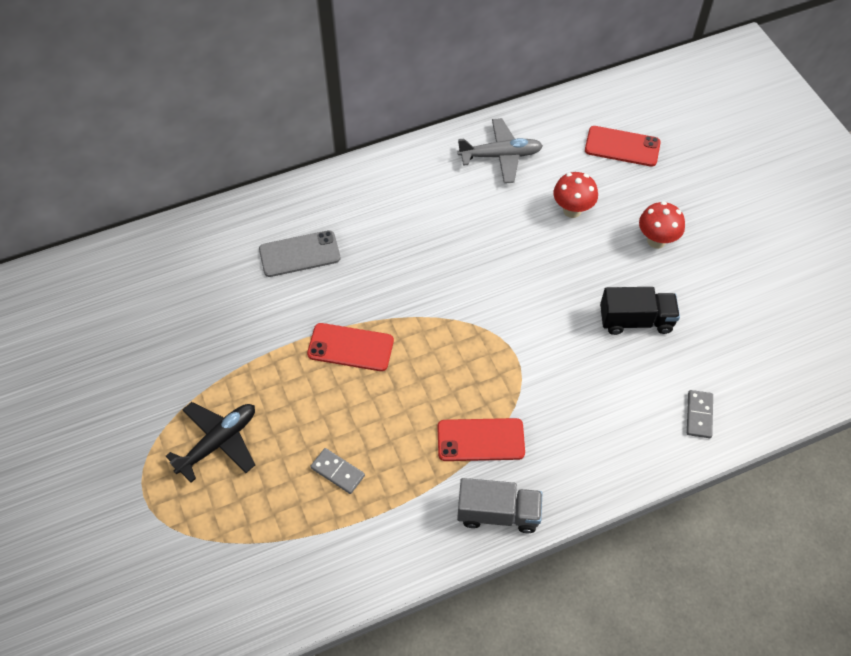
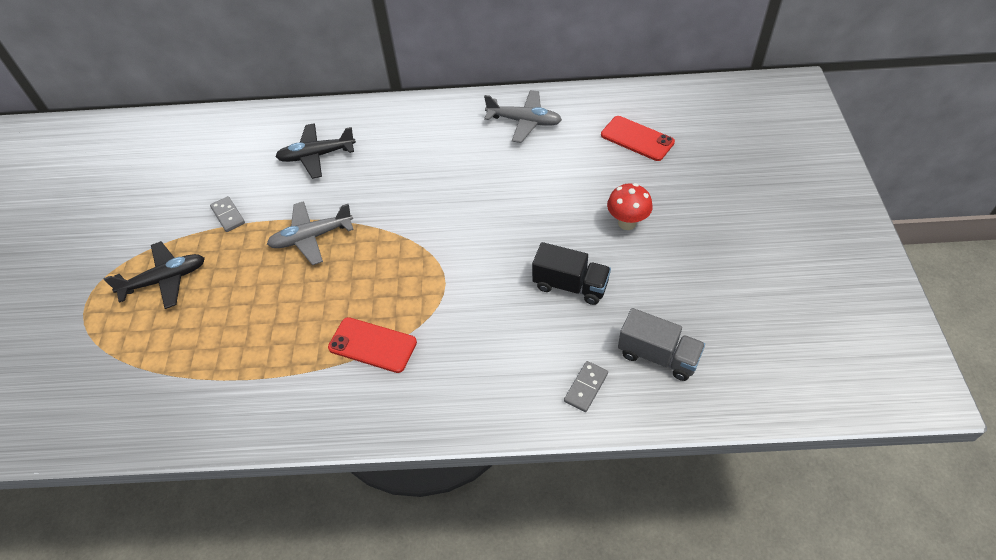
camera: 25 degrees right, 5 degrees down
(299, 254) = (316, 156): grey phone -> black plane
(337, 472) = (240, 333): grey domino -> grey domino (228, 215)
(350, 347) = (311, 237): red phone -> grey plane
(498, 513) = (350, 413): grey truck -> grey truck (658, 355)
(572, 210) = (562, 179): red mushroom -> none

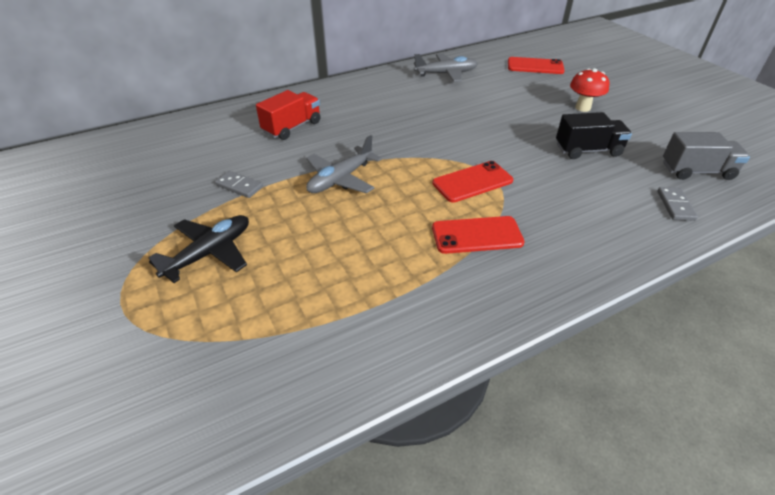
camera: 30 degrees left, 10 degrees down
(316, 156) = (292, 127): black plane -> red truck
(420, 283) = (472, 182): none -> red phone

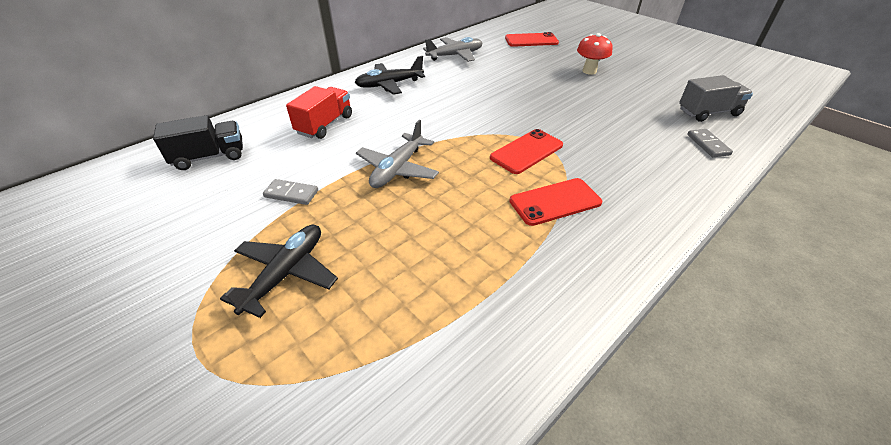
camera: 15 degrees left, 0 degrees up
(367, 96) = (389, 84): none -> black plane
(588, 150) = (612, 107): black truck -> black truck (210, 157)

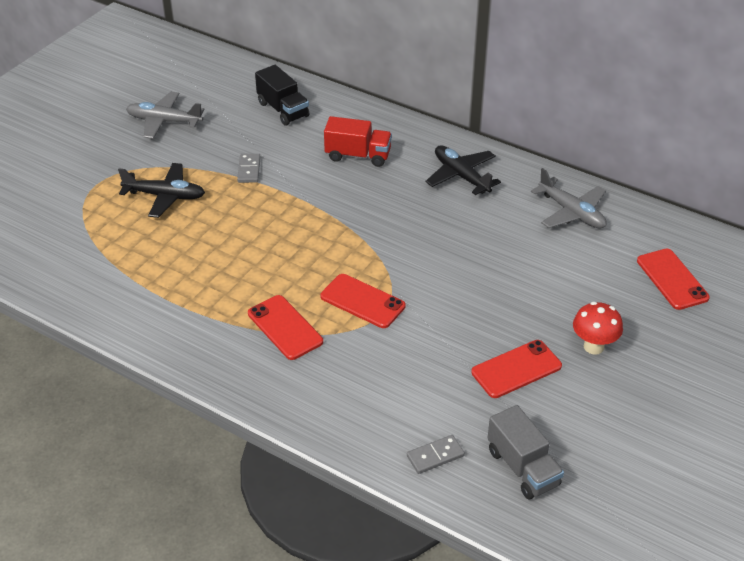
camera: 75 degrees right, 0 degrees up
(397, 169) = (302, 219): grey plane -> grey plane (164, 121)
(611, 99) = (516, 369): none -> red phone

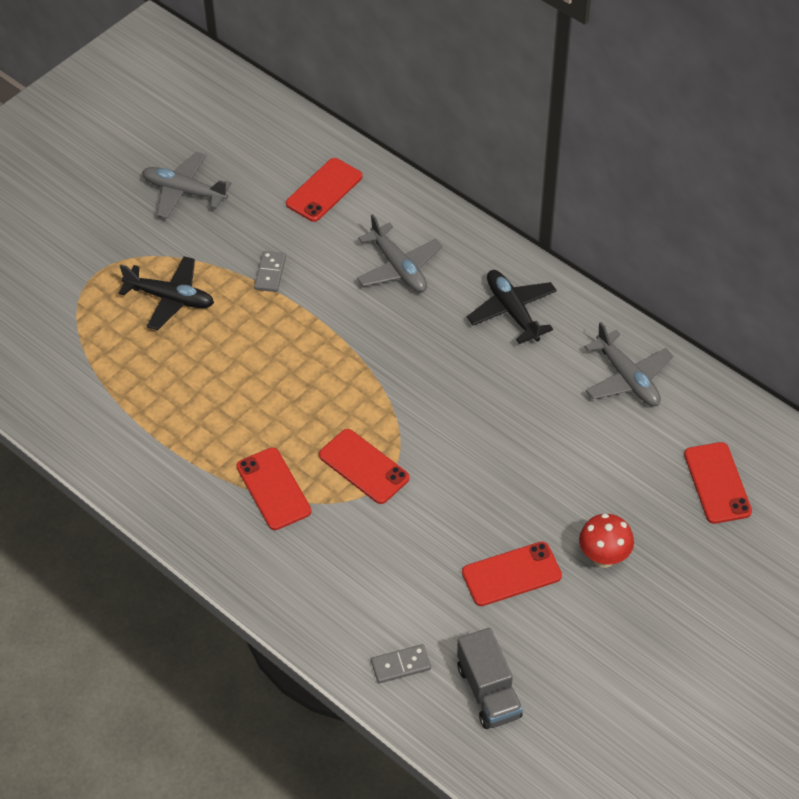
camera: 10 degrees right, 10 degrees up
(283, 110) = (324, 190): black truck -> red phone
(358, 155) = (399, 267): red truck -> grey plane

